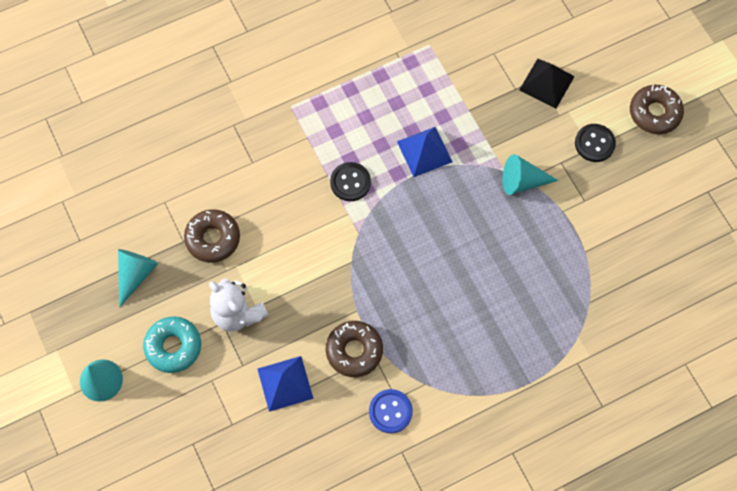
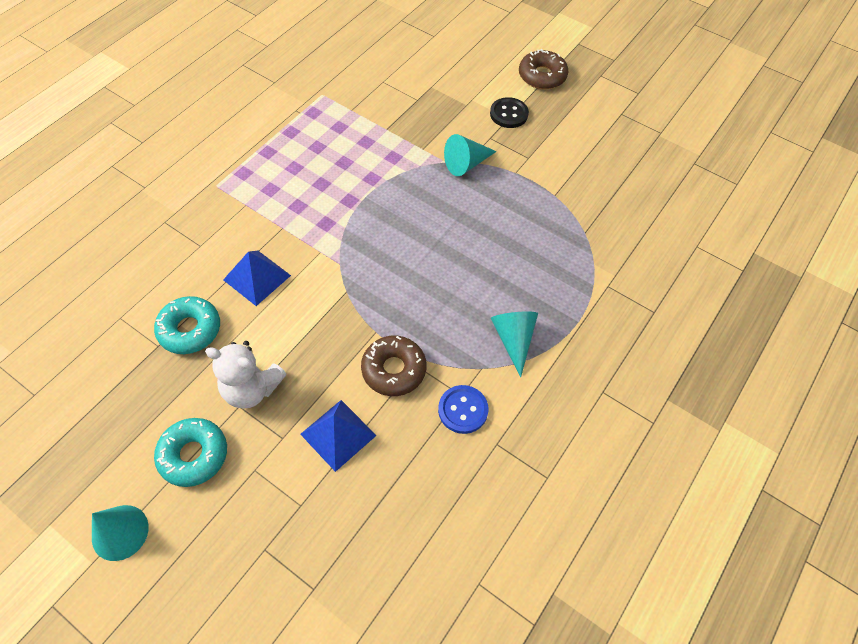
camera: 30 degrees left, 10 degrees down
(136, 274) = (116, 401): turquoise cone -> turquoise cone (513, 340)
(213, 238) = (190, 330): brown donut -> turquoise donut
(350, 182) = (308, 225): black button -> none
(424, 151) = (364, 174): blue pyramid -> blue pyramid (257, 277)
(546, 83) = (441, 86): black pyramid -> none

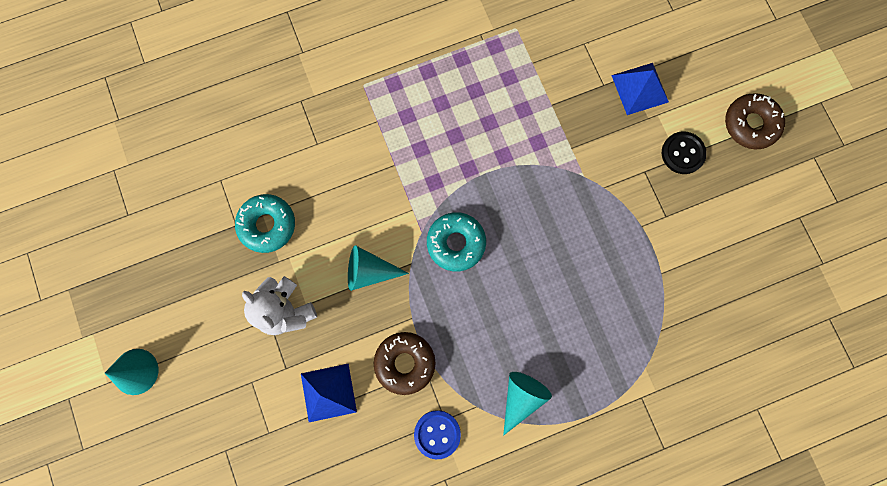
camera: 35 degrees right, 20 degrees up
(193, 455) = (215, 341): turquoise donut -> turquoise donut (456, 243)
(257, 277) = (346, 205): blue pyramid -> blue pyramid (639, 88)
(466, 164) = (601, 189): turquoise cone -> turquoise cone (369, 271)

